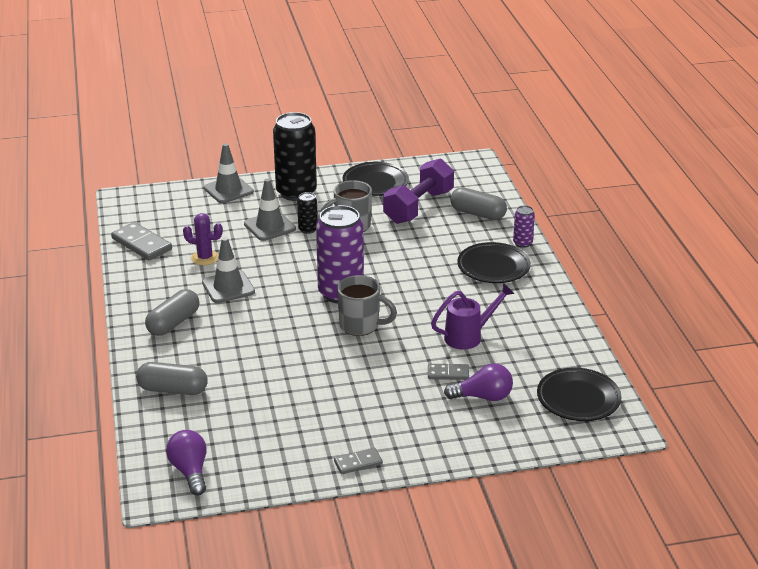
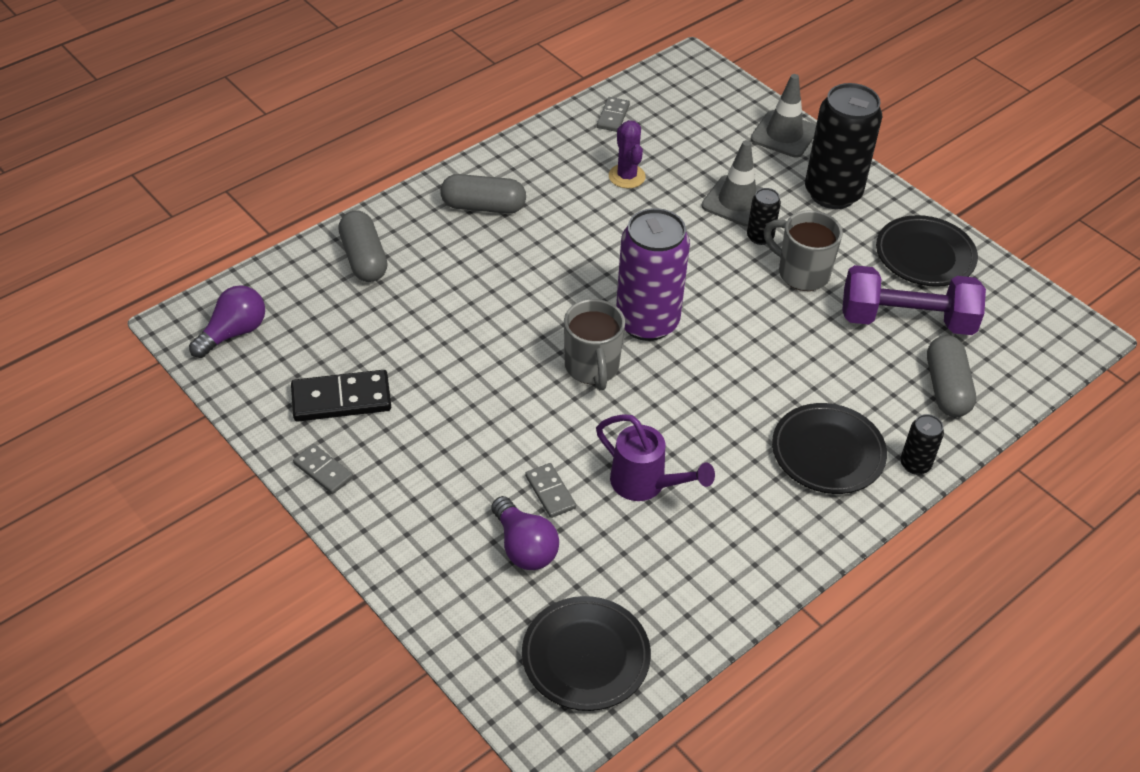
camera: 60 degrees right, 15 degrees up
(141, 244) = (613, 116): grey domino -> grey domino, size x0.58
(228, 287) = (583, 220): grey traffic cone -> none
(299, 437) = (341, 399): none -> black domino
(522, 243) = (915, 464): purple can -> black can

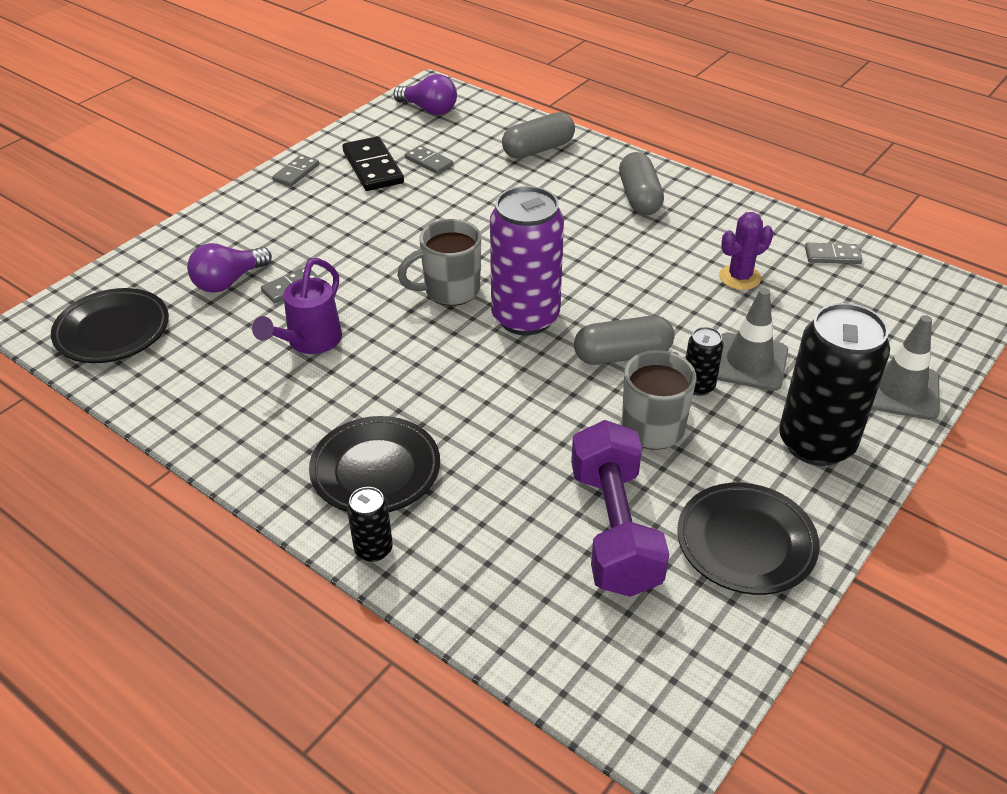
camera: 80 degrees right, 5 degrees down
(351, 350) = (428, 162): none -> grey domino
(946, 388) = (507, 576): grey capsule -> grey capsule (622, 355)

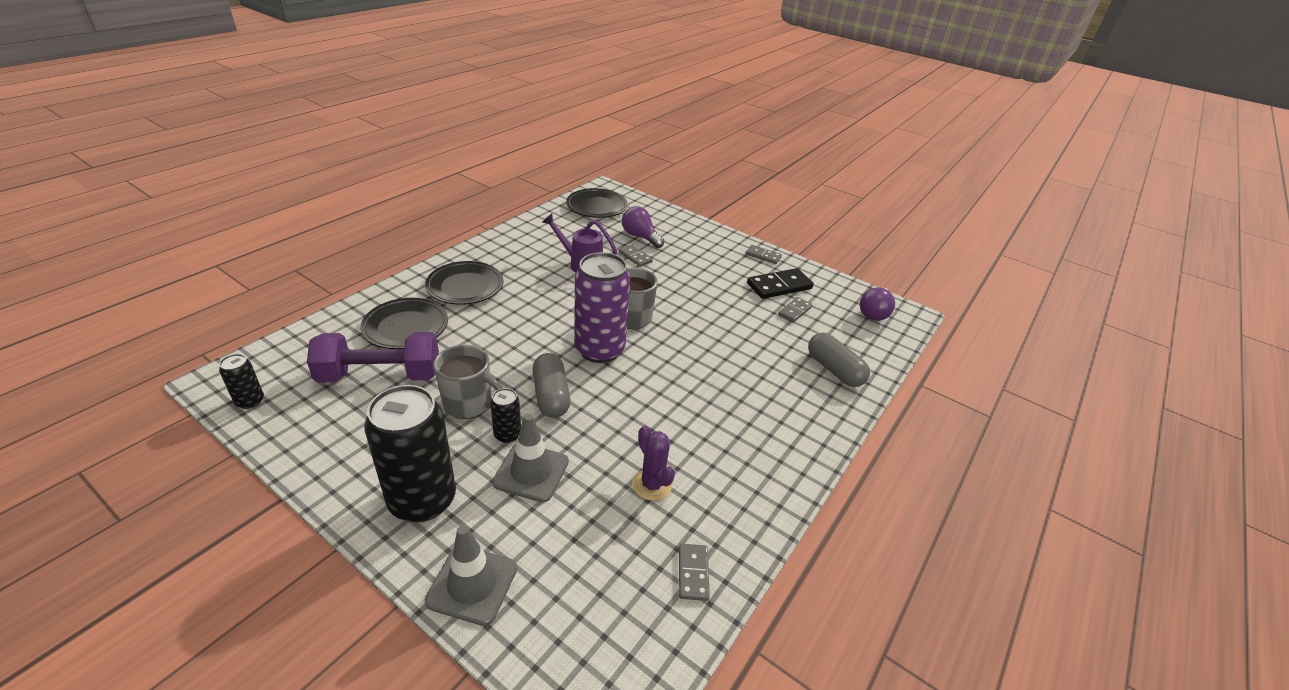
camera: 85 degrees right, 5 degrees down
(373, 549) = (406, 286): black can -> black can (250, 401)
(639, 197) = (772, 428): grey capsule -> none
(746, 543) = (339, 438): black plate -> black plate (406, 327)

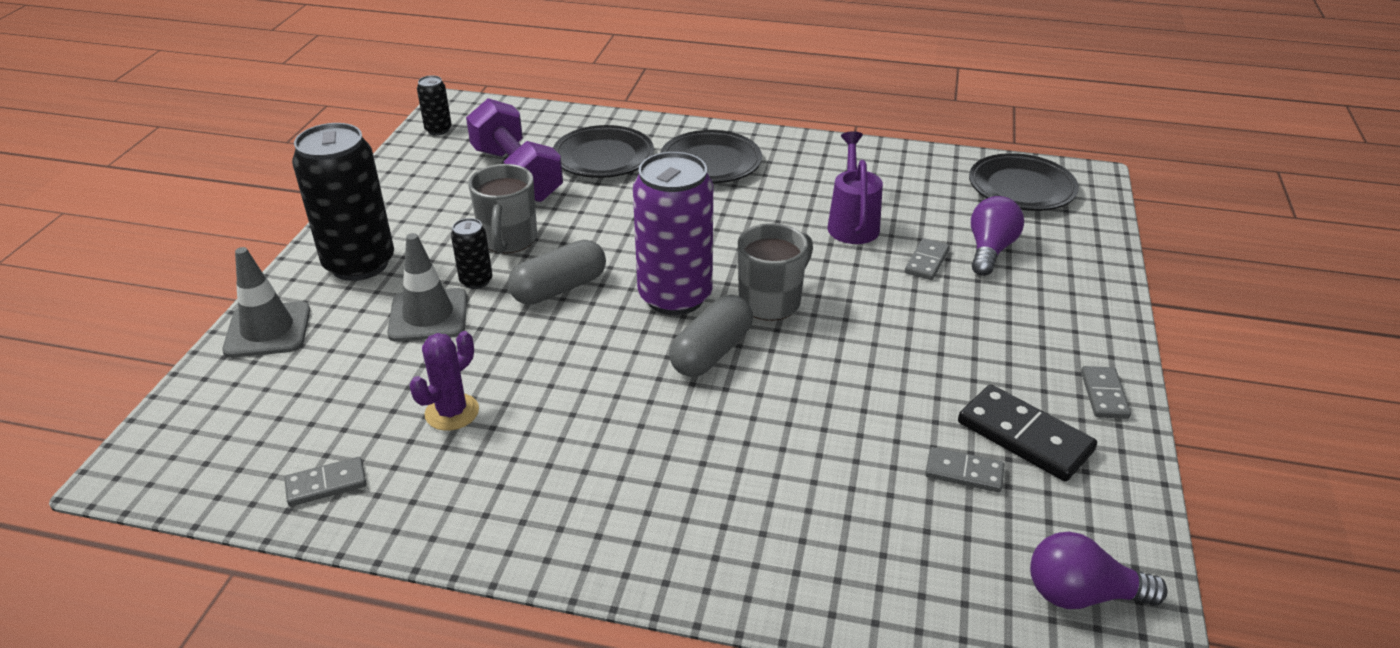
camera: 70 degrees right, 0 degrees up
(834, 370) = (831, 558): grey capsule -> grey capsule (711, 352)

